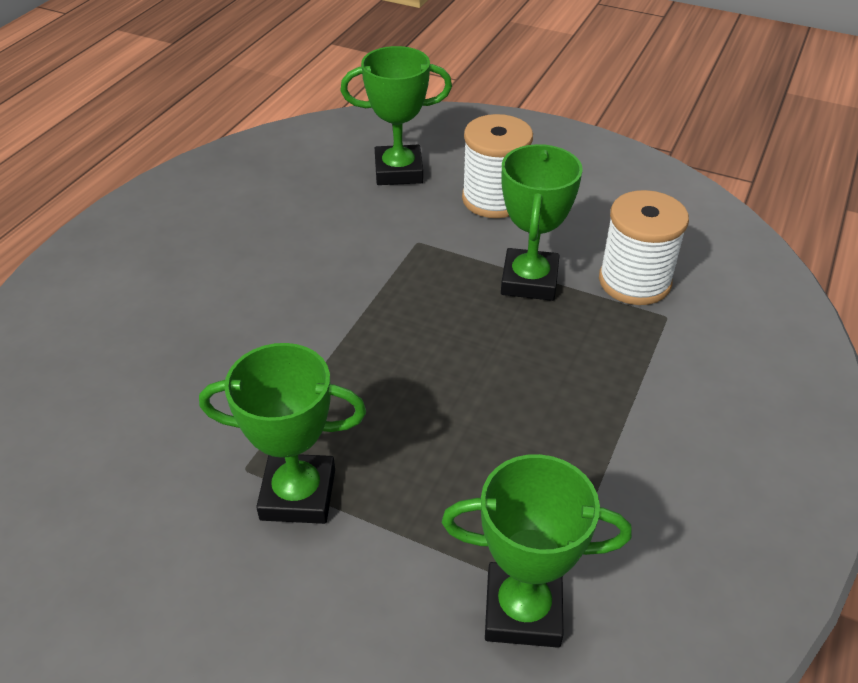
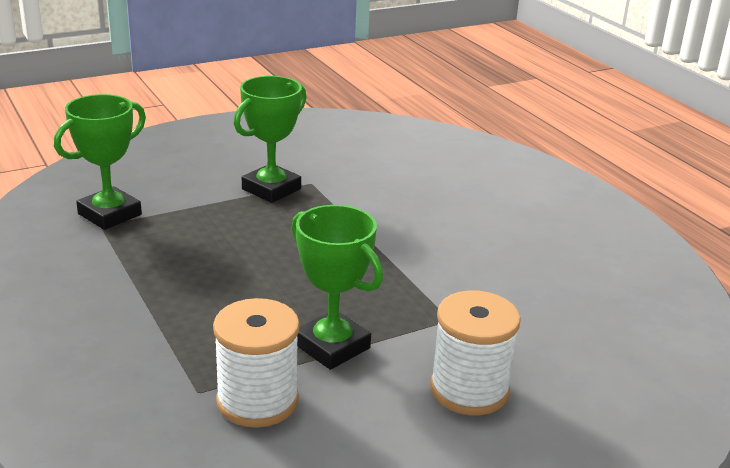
camera: 125 degrees right, 15 degrees down
(398, 171) = (575, 358): green trophy -> none

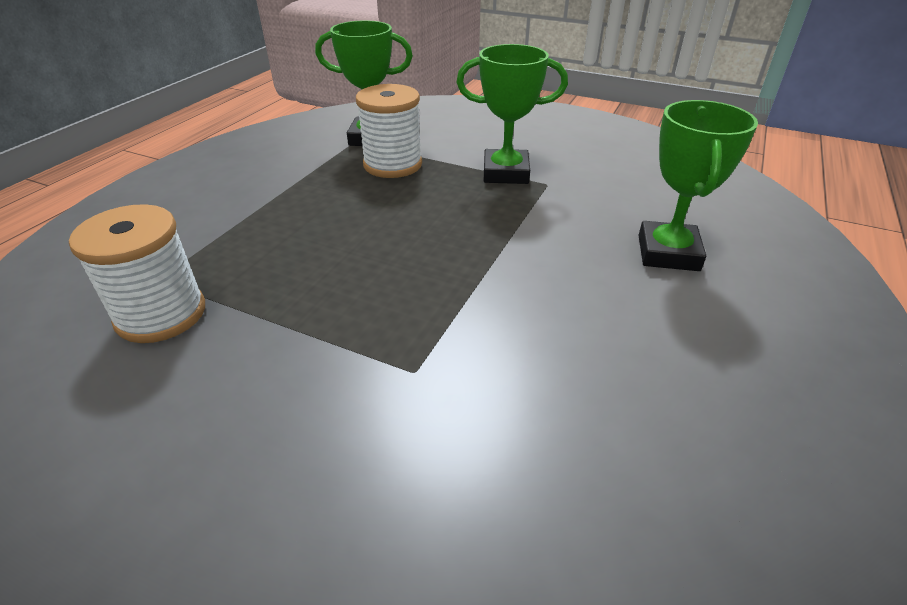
camera: 55 degrees right, 10 degrees up
(332, 346) = (285, 315): green trophy -> green trophy (668, 253)
(469, 390) = (280, 454): white spool -> white spool (392, 165)

